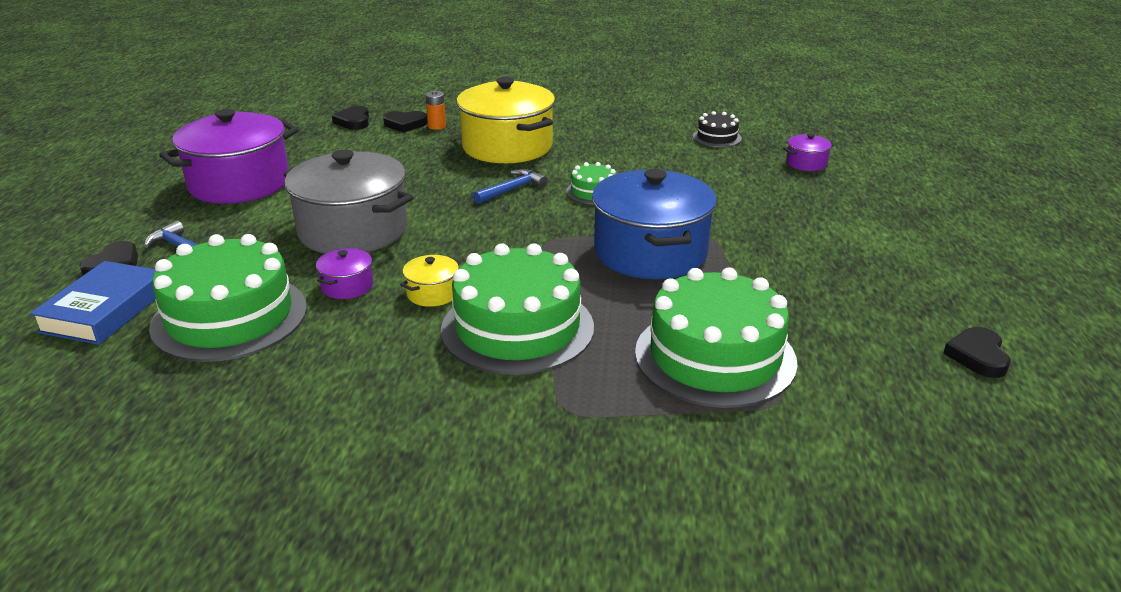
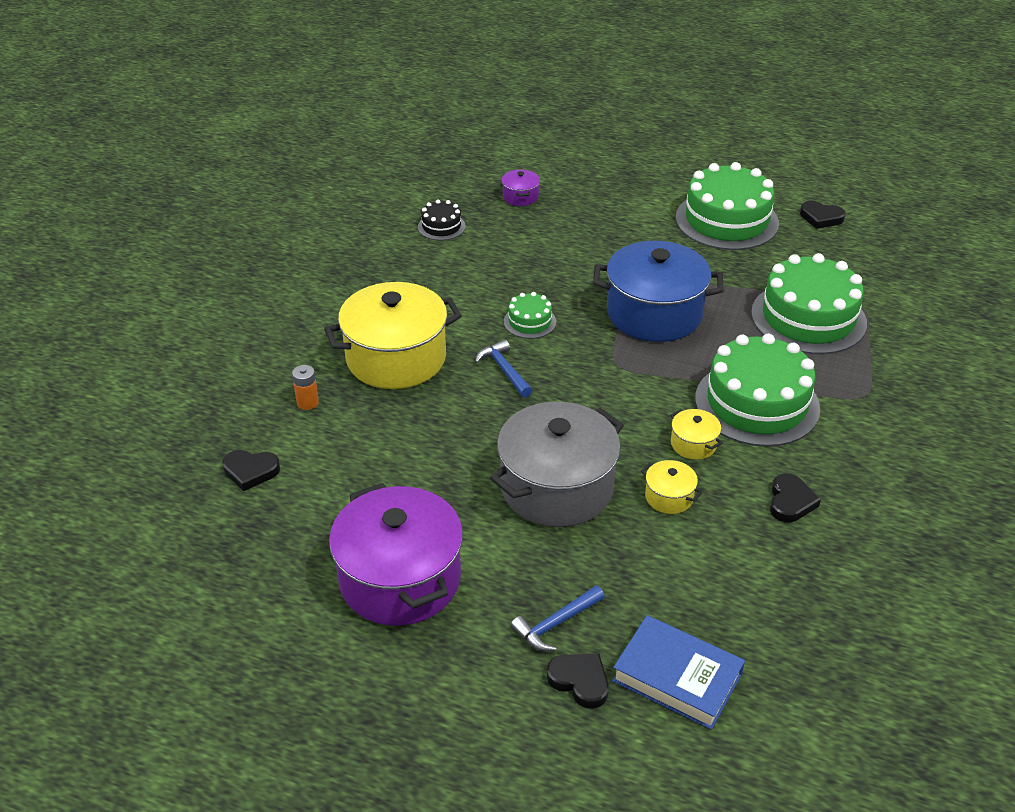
camera: 75 degrees left, 10 degrees up
(230, 317) = (708, 579): green cake -> green cake (726, 220)
(347, 286) = (669, 497): purple pot -> yellow pot
(405, 124) = (286, 427): black heart -> black heart (790, 501)

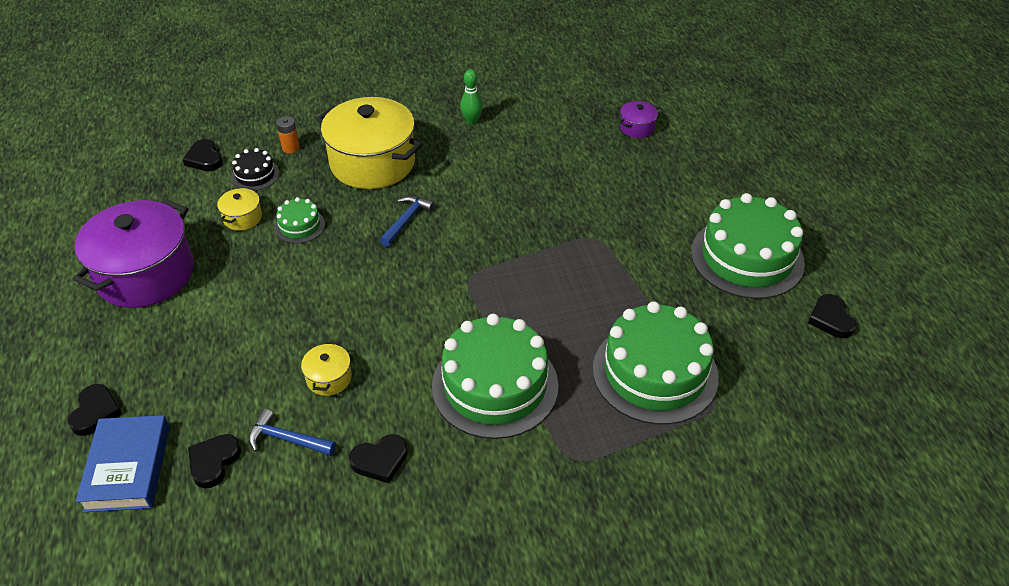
camera: 55 degrees right, 5 degrees up
(404, 275) = (472, 121): none -> green bowling pin
(441, 226) = (550, 109): black cake -> black cake (255, 175)
(529, 322) = (478, 206): green cake -> green cake (300, 226)
(556, 487) = (293, 309): grey pot -> none
(556, 624) = (146, 373): blue hammer -> blue hammer (287, 439)
(654, 313) = (558, 270): blue pot -> none
(693, 444) = (406, 366): yellow pot -> yellow pot (242, 218)
(715, 611) = (214, 462): none -> black heart

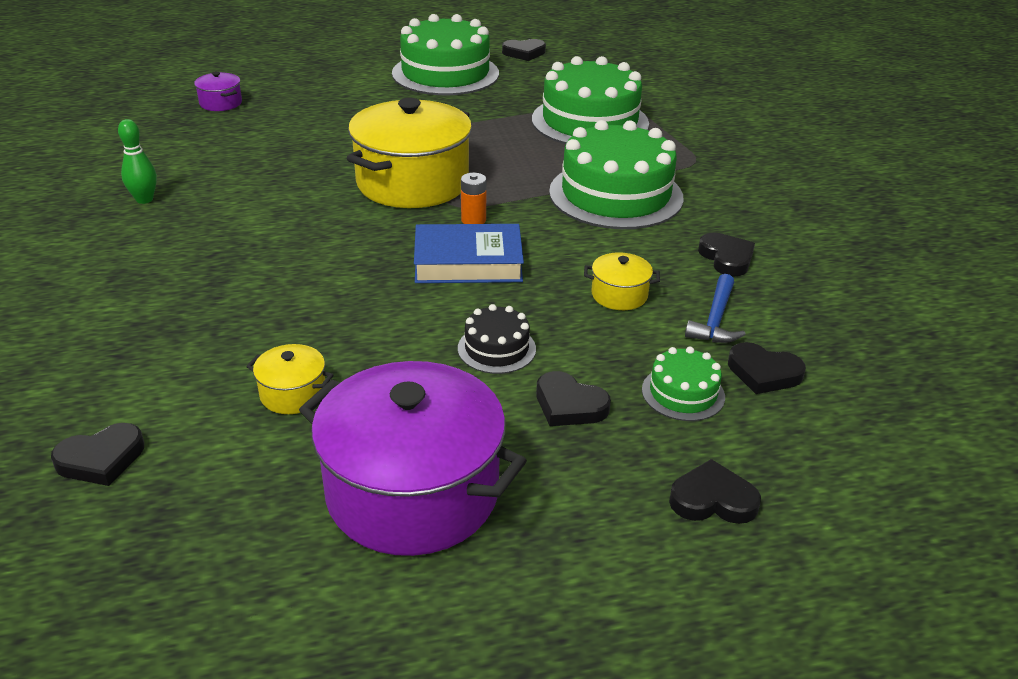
camera: 90 degrees left, 10 degrees down
(127, 468) = (796, 448): blue book -> blue book (468, 262)
(203, 344) = (569, 405): none -> black heart
(255, 175) = (181, 390): black cake -> black cake (496, 348)
(291, 148) = (122, 356): orange battery -> orange battery (473, 220)
(300, 226) = (329, 334): green cake -> green cake (683, 393)
(372, 163) = (203, 276): yellow pot -> yellow pot (412, 183)
(406, 220) = (342, 247): blue hammer -> none

